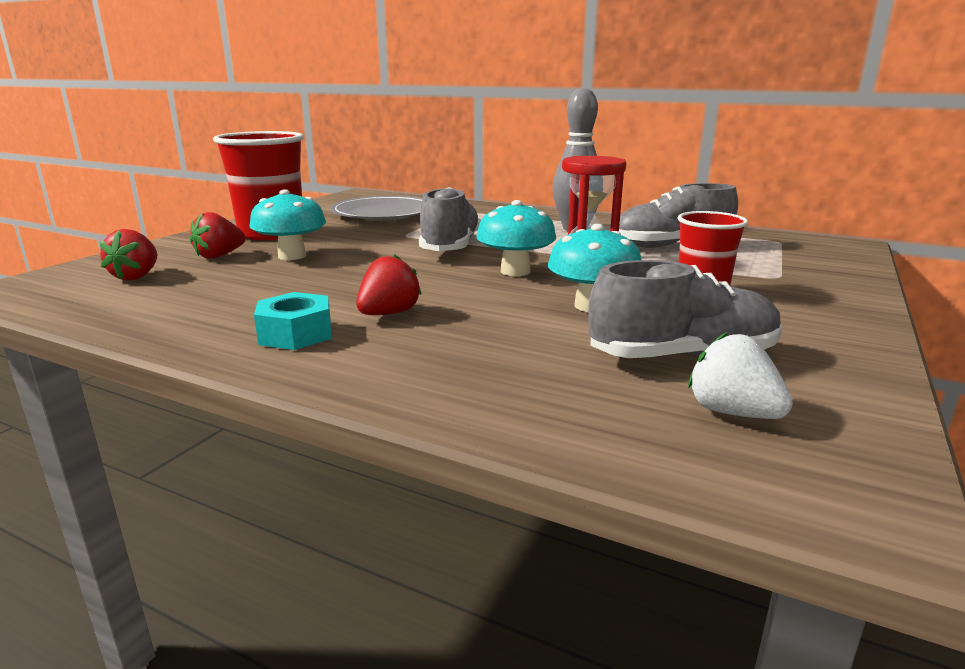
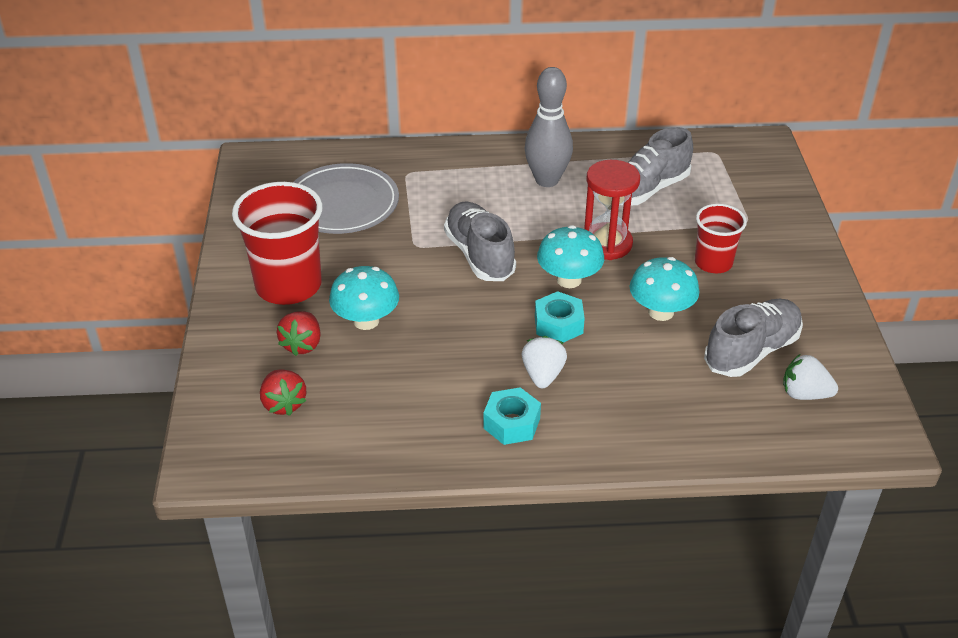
camera: 30 degrees left, 20 degrees up
(388, 314) = (543, 375): red strawberry -> white strawberry
(461, 291) = (558, 325): none -> turquoise nut

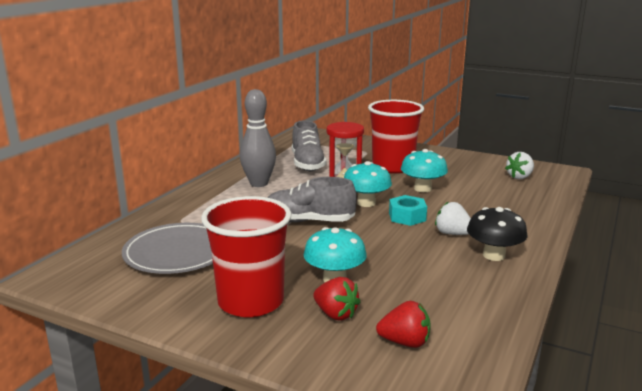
camera: 60 degrees left, 20 degrees down
(511, 423) = (494, 255): turquoise nut -> black mushroom
(713, 263) = (393, 167): red cup -> red cup, size x1.70
(751, 351) = (476, 178): grey shoe -> none

